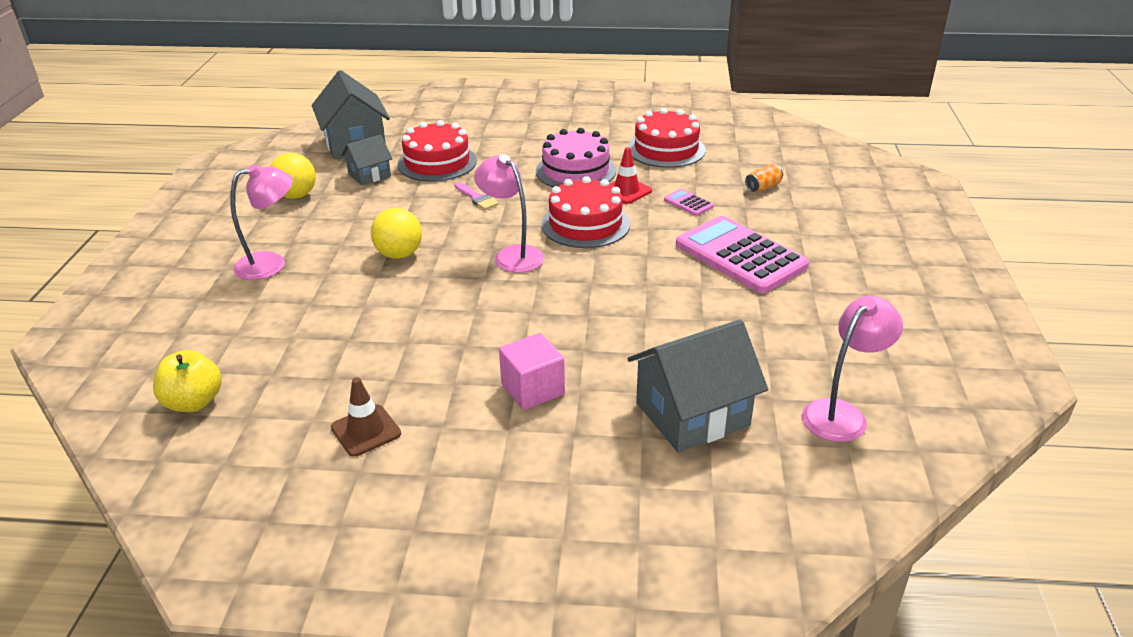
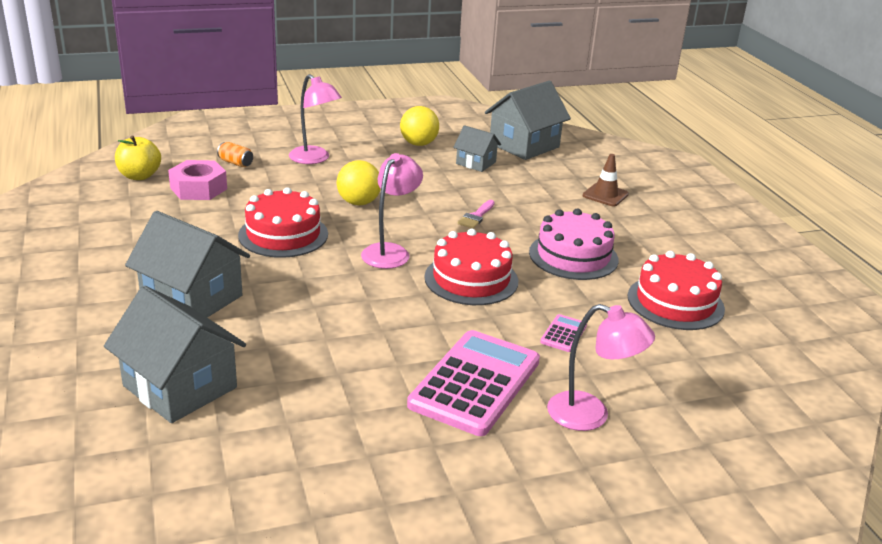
camera: 65 degrees right, 5 degrees down
(274, 357) = (198, 188): none -> pink nut
(366, 431) = (123, 240): brown traffic cone -> brown traffic cone (605, 195)
(437, 162) = (524, 186): red cake -> red cake (283, 234)
(532, 389) = (192, 298): pink cube -> grey house
(626, 191) = (557, 291): red traffic cone -> none
(763, 187) = (648, 383): orange can -> orange can (236, 163)
(841, 413) = (206, 484): pink lamp -> pink lamp (590, 415)

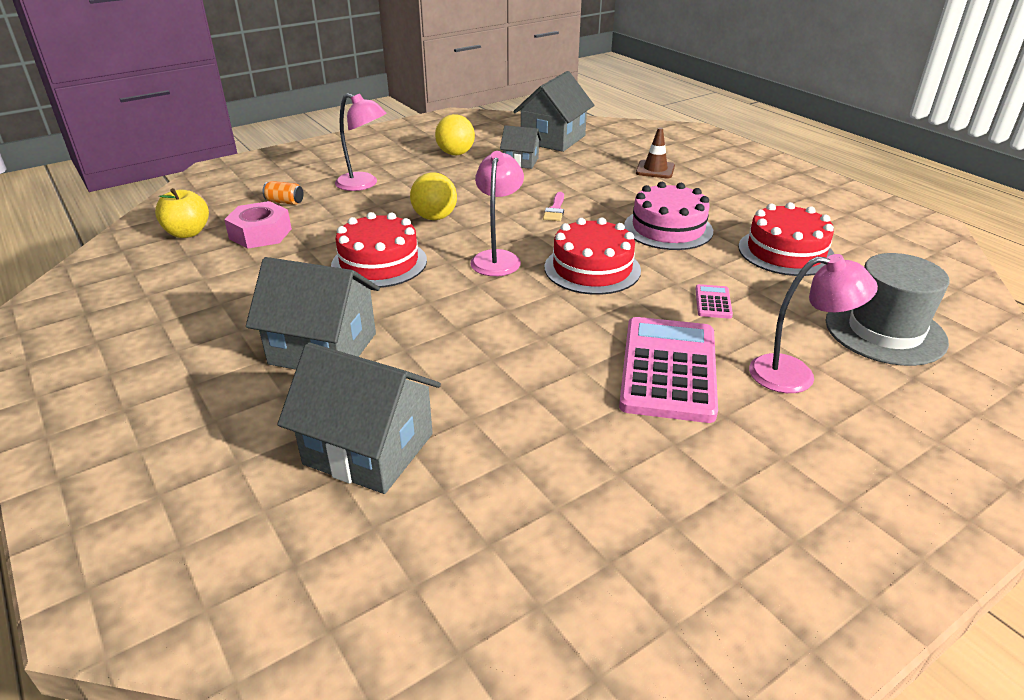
camera: 15 degrees left, 5 degrees up
(713, 397) = (885, 331): none -> grey hat

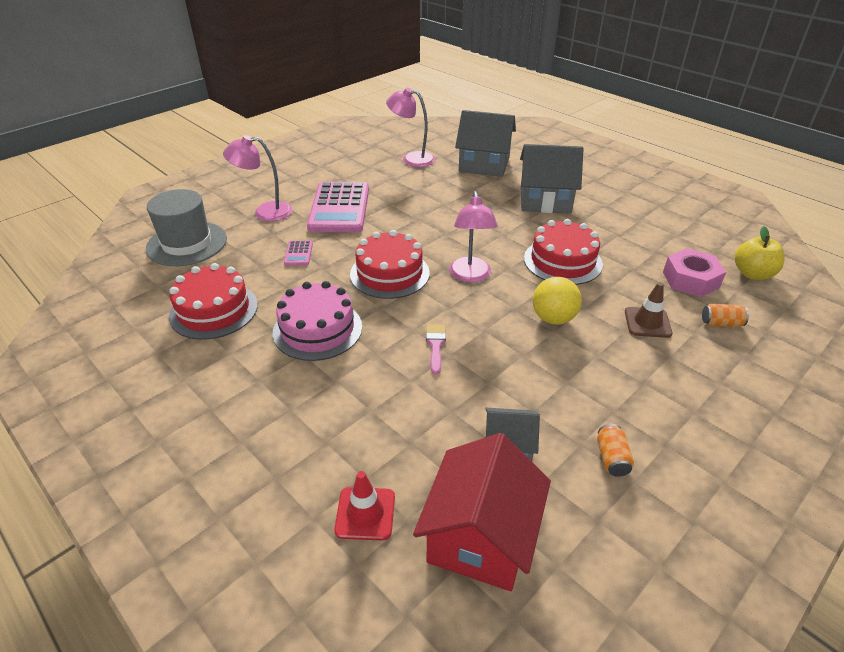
camera: 170 degrees right, 5 degrees up
(364, 184) = (671, 365): pink lamp -> pink lamp (412, 159)
(456, 154) = (611, 458): yellow ball -> orange can
(553, 139) = (480, 537): grey house -> red house
(618, 149) = (365, 513): none -> red traffic cone
(655, 170) = (313, 451): brown traffic cone -> brown traffic cone (647, 322)

